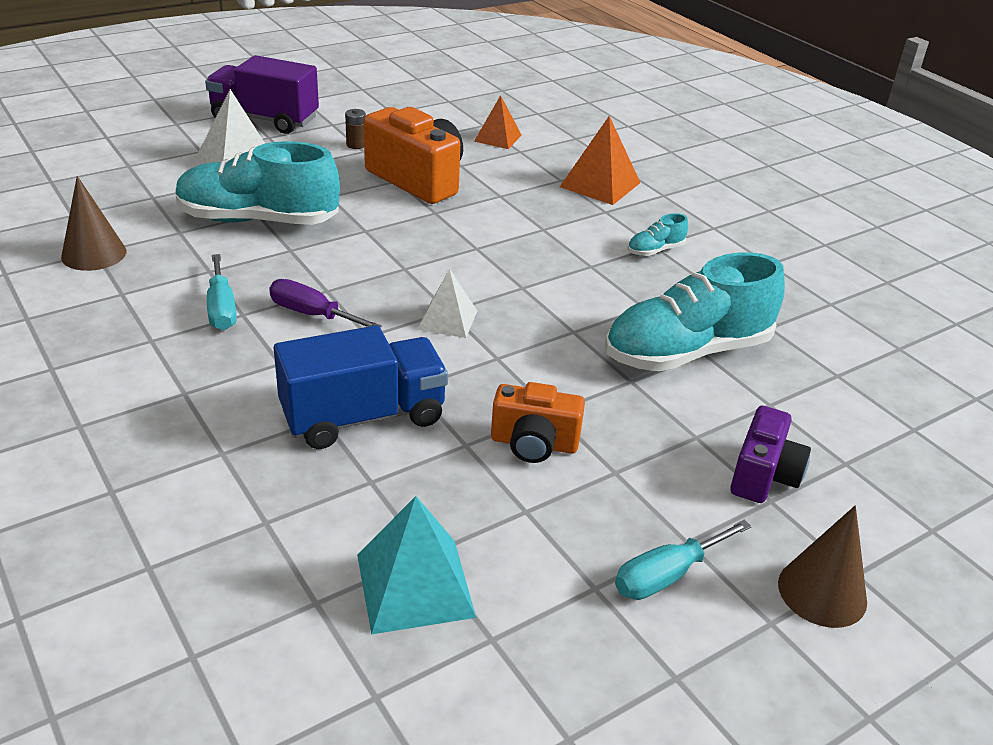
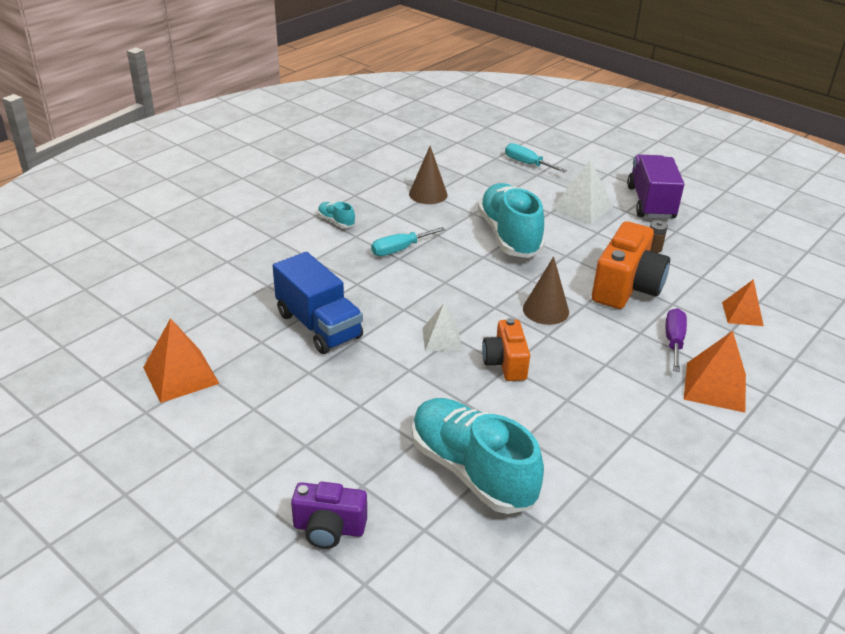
camera: 75 degrees right, 0 degrees up
(312, 314) = (413, 283): purple screwdriver -> purple screwdriver (673, 341)
(415, 585) = (181, 375): turquoise pyramid -> orange pyramid
(534, 444) = (320, 402): orange camera -> orange camera (505, 363)
(655, 250) = (623, 435): turquoise shoe -> turquoise shoe (336, 221)
(667, 575) = (209, 482): turquoise screwdriver -> turquoise screwdriver (527, 164)
(822, 592) = (210, 568): brown cone -> brown cone (545, 310)

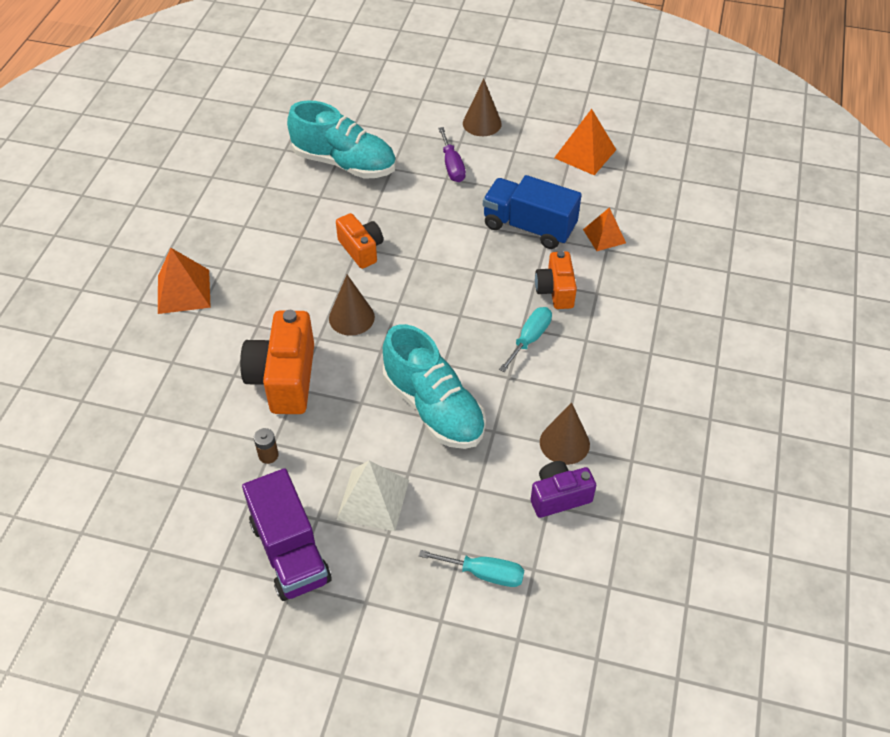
camera: 155 degrees right, 15 degrees up
(256, 460) = (482, 123): none -> brown cone
(329, 528) = (408, 106): purple camera -> purple camera (559, 497)
(336, 221) = (622, 352): turquoise shoe -> none
(346, 271) = (555, 290): none -> orange camera
(441, 339) = (424, 252): white pyramid -> none
(673, 341) = (225, 326): purple screwdriver -> purple screwdriver (452, 166)
(742, 314) = (161, 388): orange pyramid -> orange pyramid (604, 236)

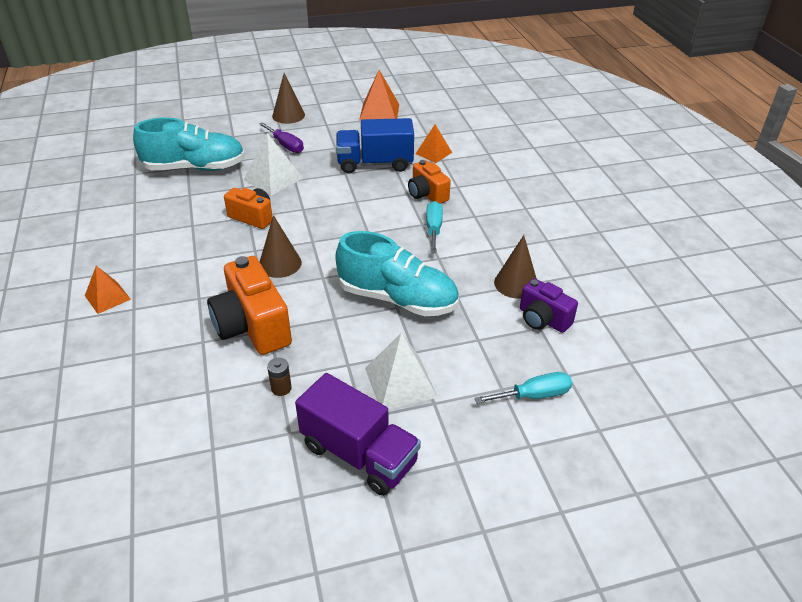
camera: 30 degrees left, 10 degrees down
(183, 291) = (107, 297): orange pyramid -> orange pyramid, size x0.66
(411, 207) = (273, 179): none -> white pyramid
(559, 497) = (543, 319): purple camera -> purple camera turned 90 degrees counterclockwise

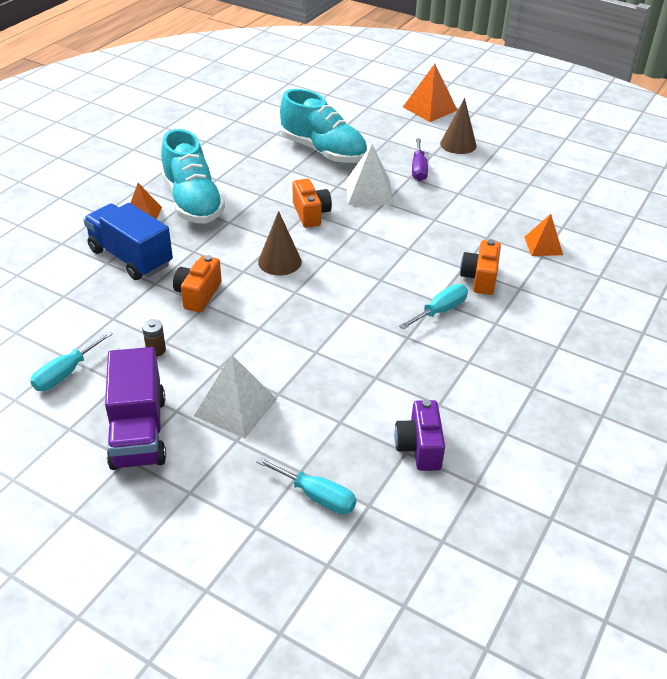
camera: 45 degrees right, 0 degrees up
(232, 461) = (65, 373): none -> turquoise screwdriver
(252, 326) = (198, 295): orange camera -> orange camera, size x0.60
(375, 163) = (472, 226): blue truck -> blue truck (131, 258)
(379, 112) = (546, 181): orange pyramid -> orange pyramid (429, 108)
(397, 299) = (325, 346): turquoise shoe -> turquoise shoe (192, 202)
(516, 283) = (442, 403): brown cone -> none

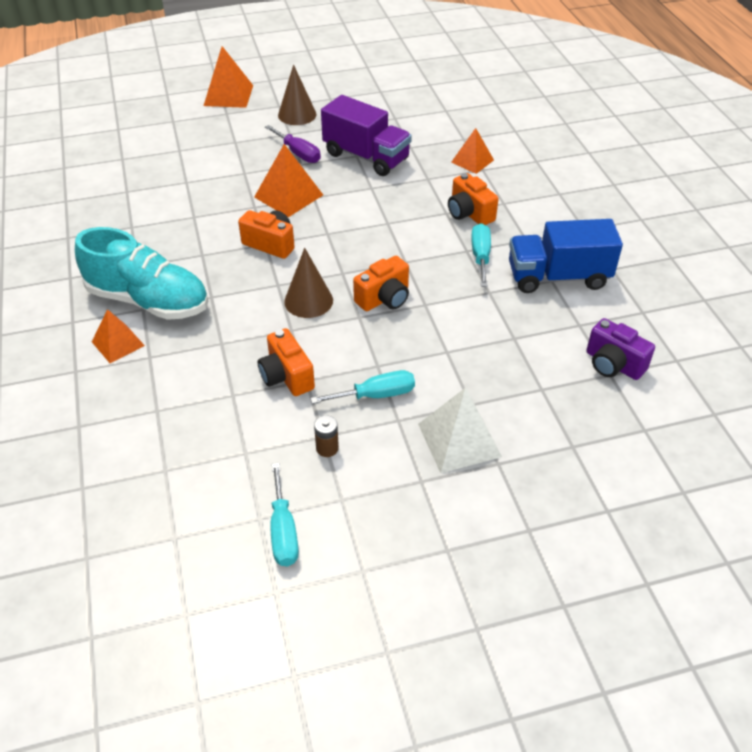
camera: 45 degrees left, 5 degrees up
(131, 258) = (172, 389): blue truck -> blue truck (558, 277)
(138, 432) = (421, 522): purple truck -> purple truck (366, 157)
(317, 496) = (608, 453): turquoise screwdriver -> turquoise screwdriver (376, 395)
(323, 151) = (195, 183): turquoise shoe -> none
(328, 292) = (384, 298): none -> orange camera
(369, 192) = (288, 196): white pyramid -> orange pyramid

